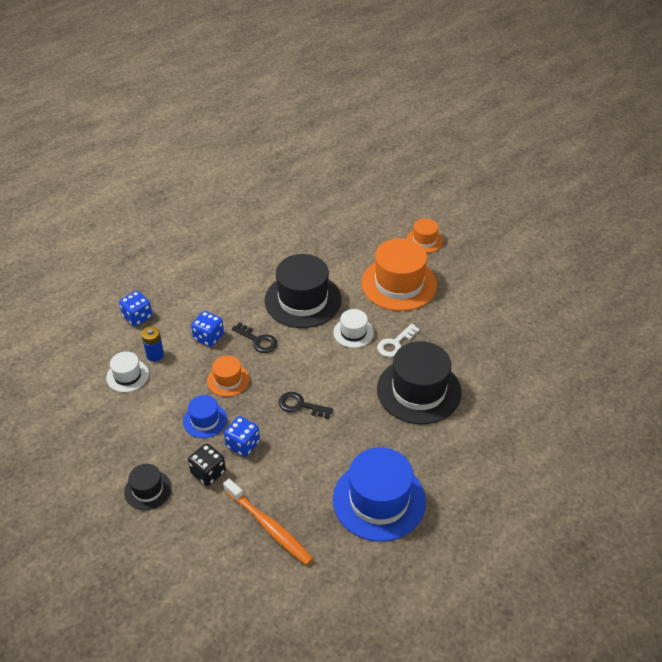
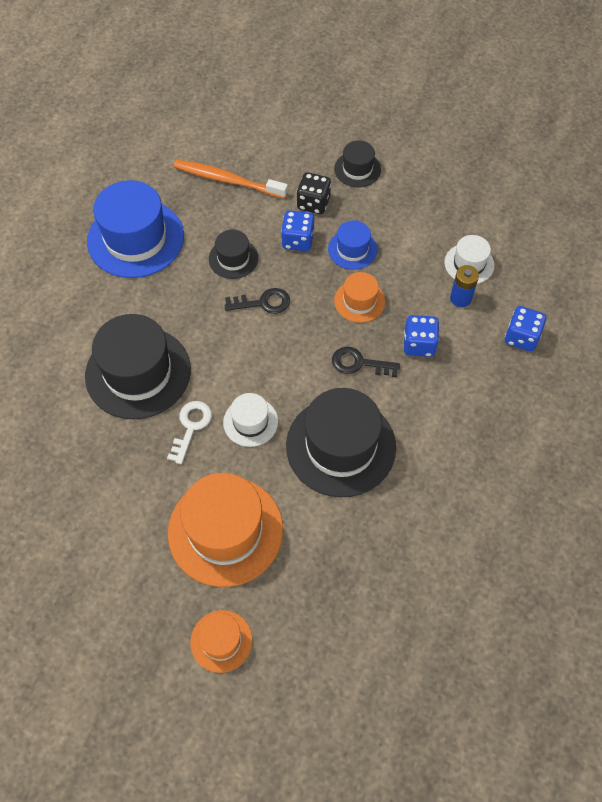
camera: 155 degrees right, 15 degrees up
(304, 449) = (233, 258): none -> black hat

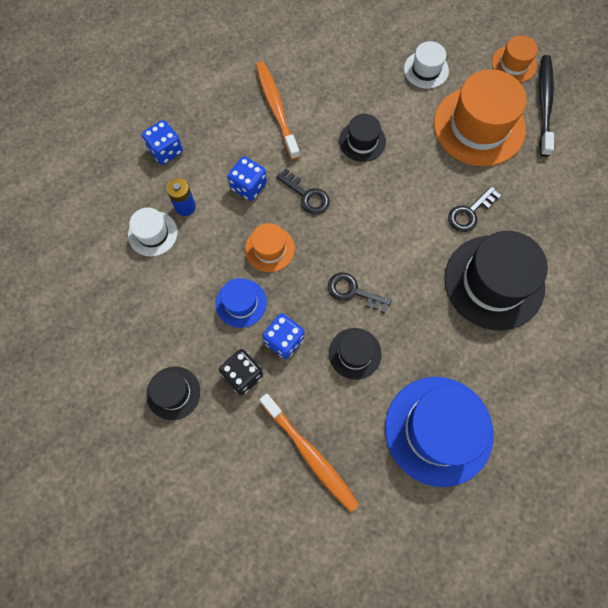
camera: 150 degrees left, 10 degrees up
(161, 601) = (544, 104): none -> black toothbrush
(191, 427) = (470, 213): white key -> black key
(250, 422) = (420, 193): white hat -> white hat (426, 70)
(341, 446) = (362, 141): black hat -> black hat, size x0.51
(451, 434) = (276, 109): none -> orange toothbrush

